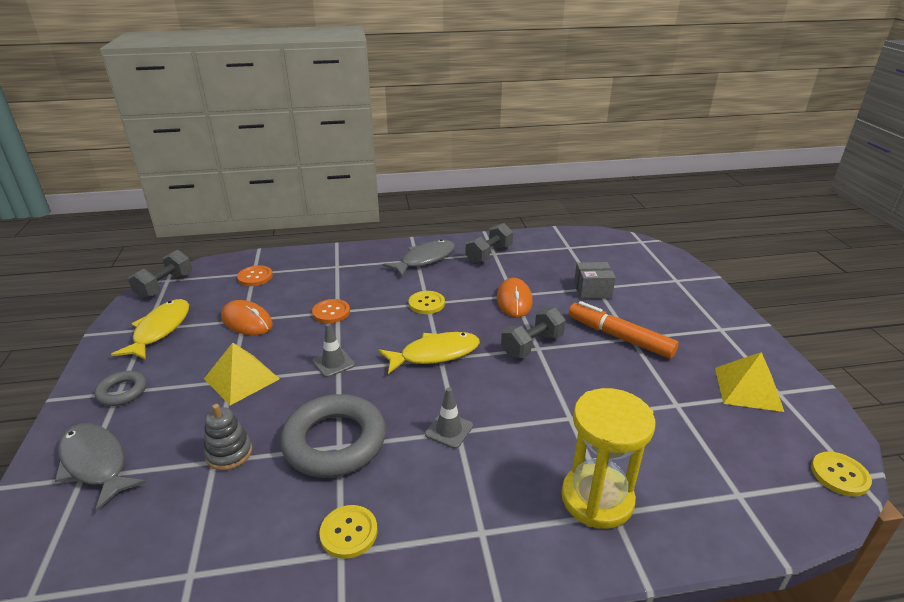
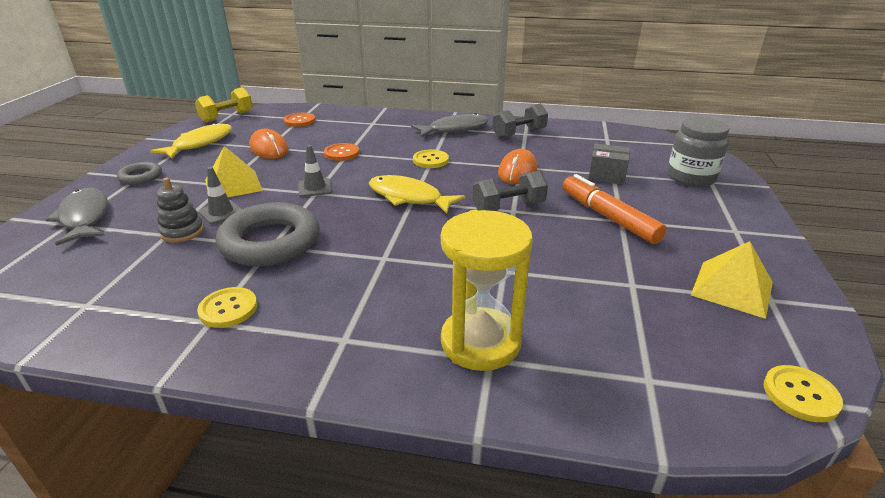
camera: 20 degrees right, 0 degrees up
(165, 286) = (227, 117): grey dumbbell -> yellow dumbbell
(435, 354) = (409, 197): yellow fish -> yellow fish turned 150 degrees counterclockwise
(449, 430) = (376, 255): grey traffic cone -> grey traffic cone (221, 212)
(659, 279) = (691, 177): none -> grey jar

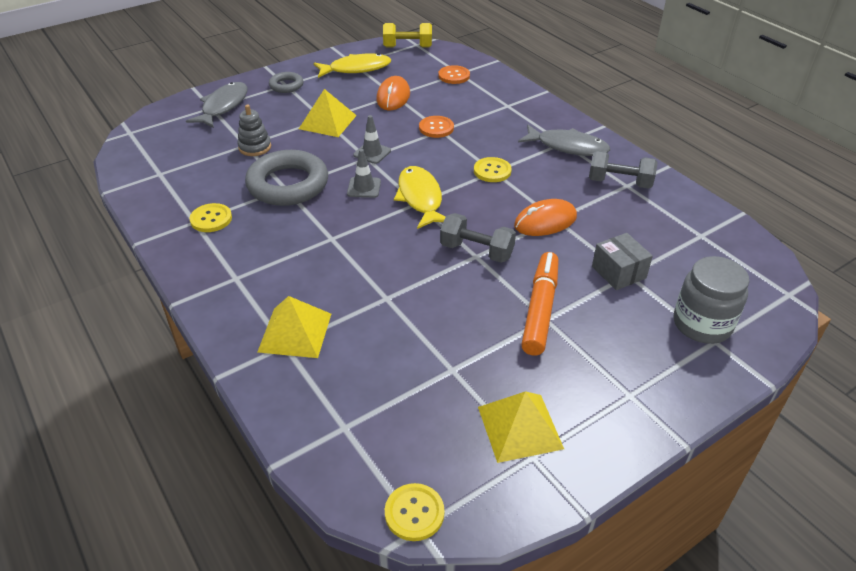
camera: 45 degrees right, 10 degrees up
(221, 212) = (292, 143): grey traffic cone -> grey traffic cone (364, 187)
(480, 342) = (295, 332): yellow hourglass -> yellow pyramid

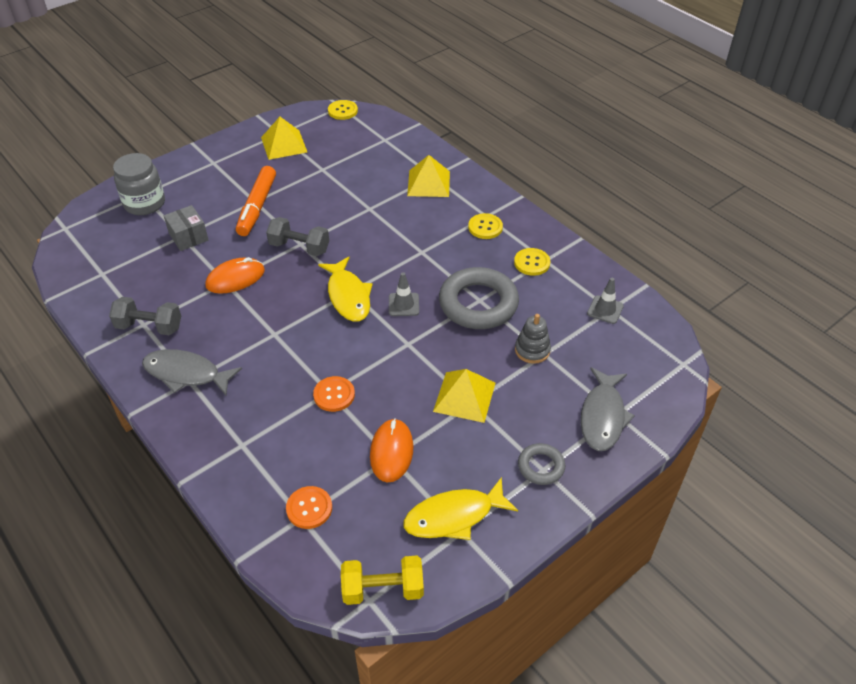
camera: 175 degrees right, 5 degrees up
(372, 153) = (403, 350): grey traffic cone -> grey traffic cone (605, 310)
(492, 171) = (276, 333): yellow button -> yellow button (485, 227)

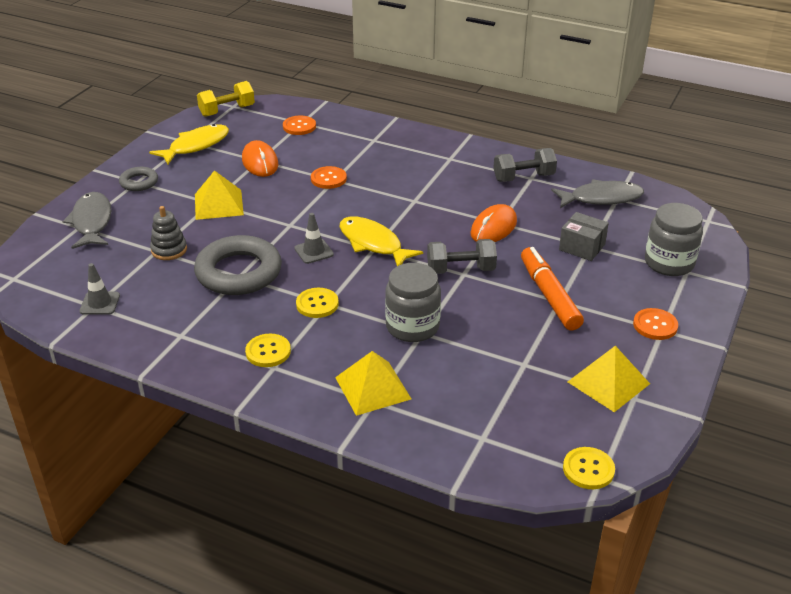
camera: 155 degrees right, 10 degrees down
(186, 374) = (457, 161): grey fish -> grey fish (601, 198)
(214, 166) = (655, 325): none -> orange button
(373, 214) = (412, 327): none -> grey jar
(532, 263) = (195, 327): yellow button -> yellow button (317, 304)

